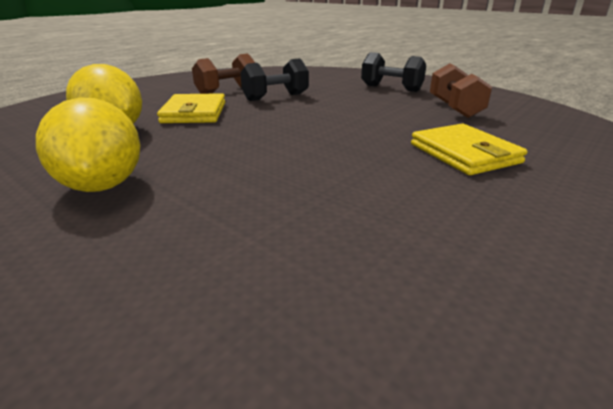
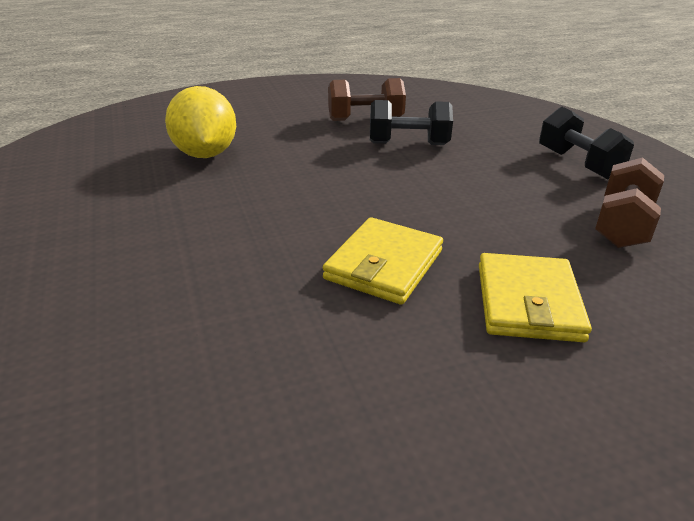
camera: 30 degrees right, 5 degrees up
(102, 185) = (144, 221): yellow lemon -> none
(194, 113) = (298, 147): yellow wallet -> yellow wallet (384, 265)

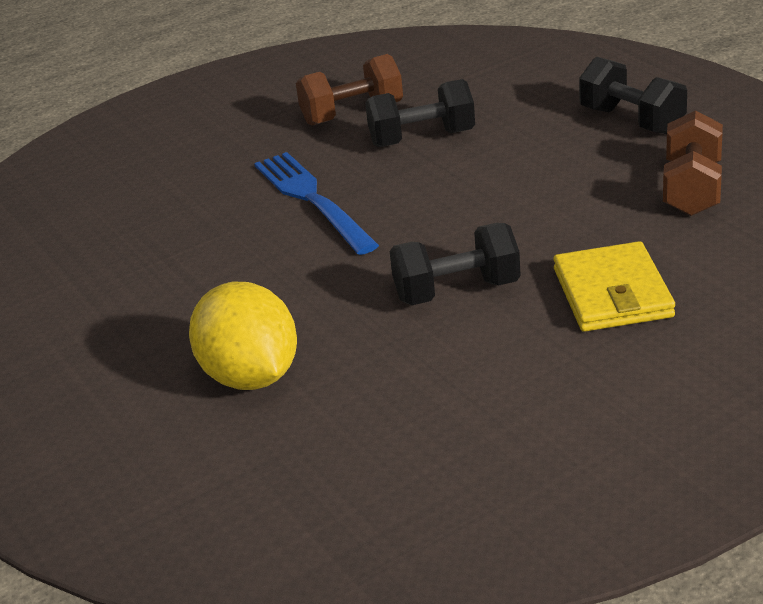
camera: 10 degrees left, 0 degrees up
(205, 154) = (178, 210): yellow lemon -> yellow lemon (250, 376)
(304, 167) = (311, 199): none -> blue fork
(384, 265) = (457, 291): yellow wallet -> black dumbbell

